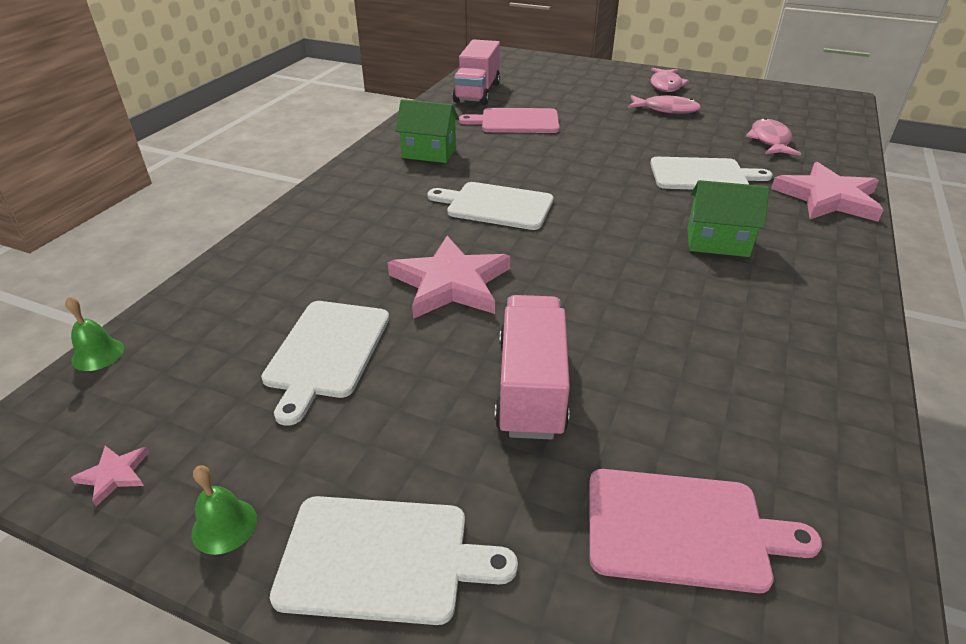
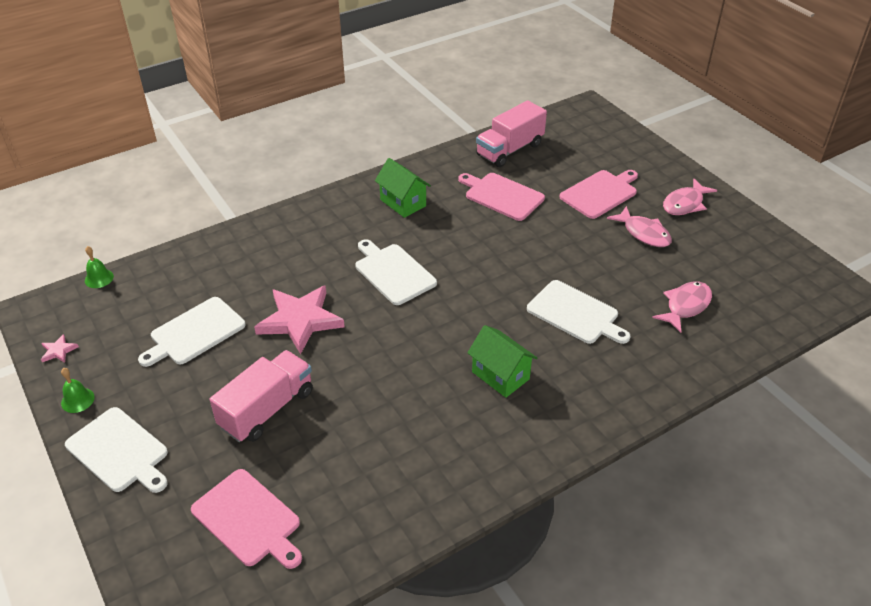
camera: 35 degrees right, 5 degrees up
(594, 97) = (600, 193): none -> pink cutting board
(827, 198) = (643, 382): pink star -> none

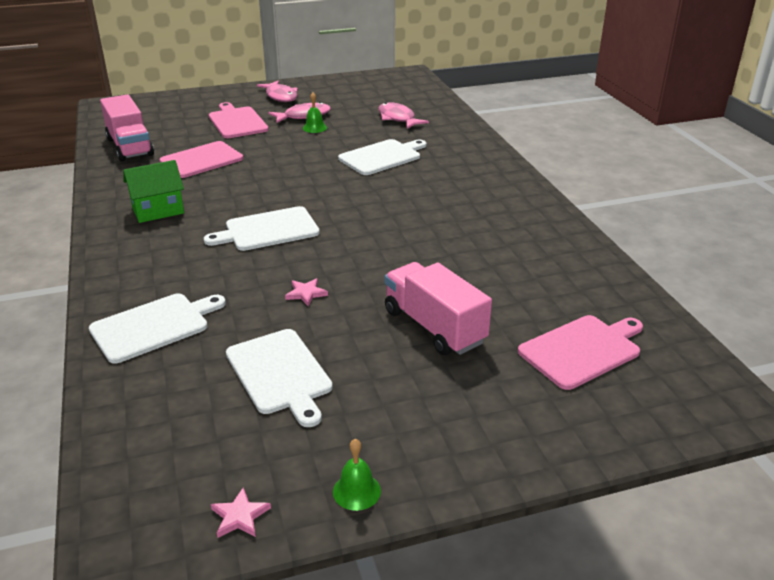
camera: 75 degrees left, 10 degrees down
(99, 278) = (95, 469): green bell -> green bell (314, 128)
(119, 451) = (465, 447): white cutting board -> white cutting board (154, 326)
(300, 320) = (306, 293): pink star -> pink star, size x0.41
(500, 375) = (439, 198): green house -> none

